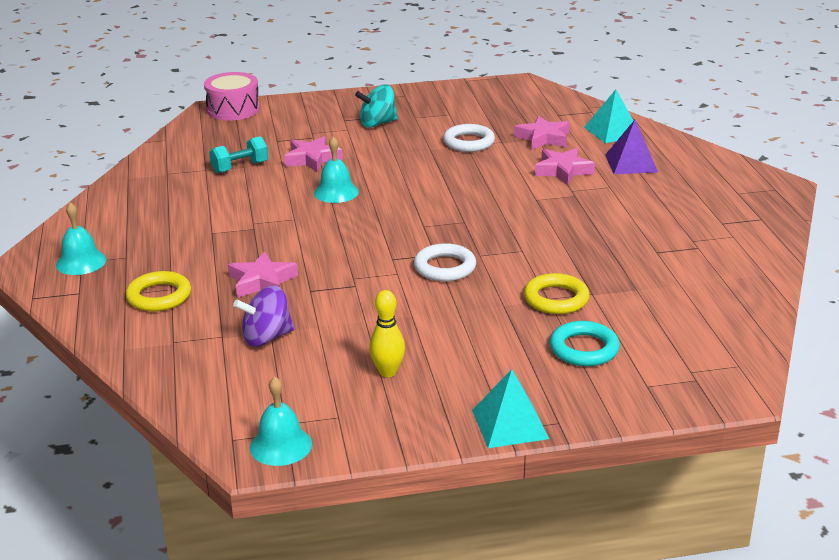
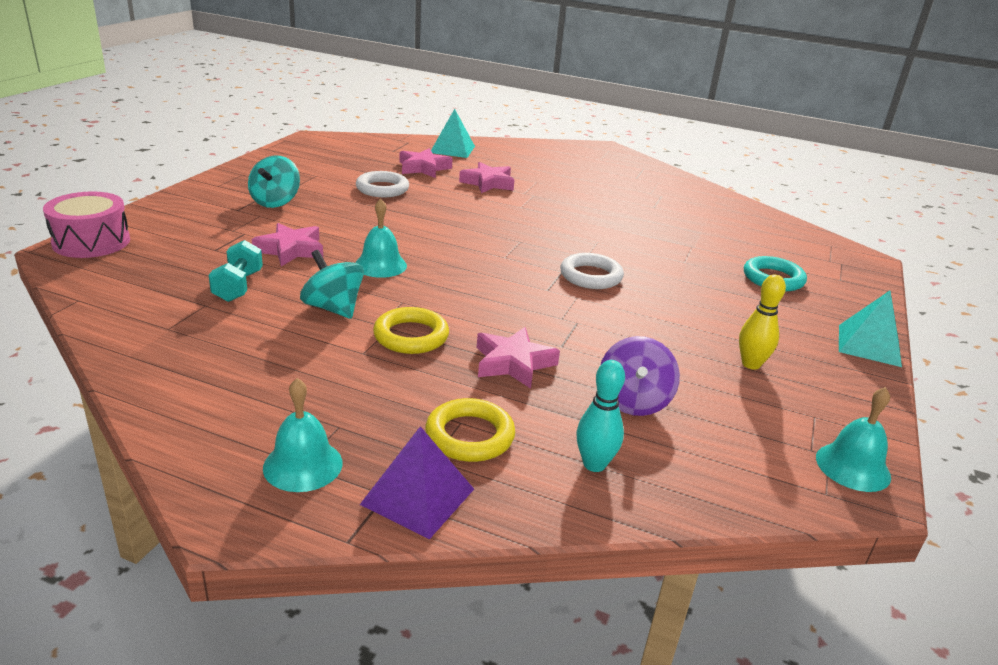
camera: 60 degrees left, 0 degrees up
(173, 344) = (594, 464): none -> turquoise bowling pin
(253, 203) = (333, 308): none -> turquoise spinning top
(556, 299) = (689, 259): yellow ring -> yellow ring (411, 336)
(631, 163) = (511, 164): purple pyramid -> purple pyramid (417, 496)

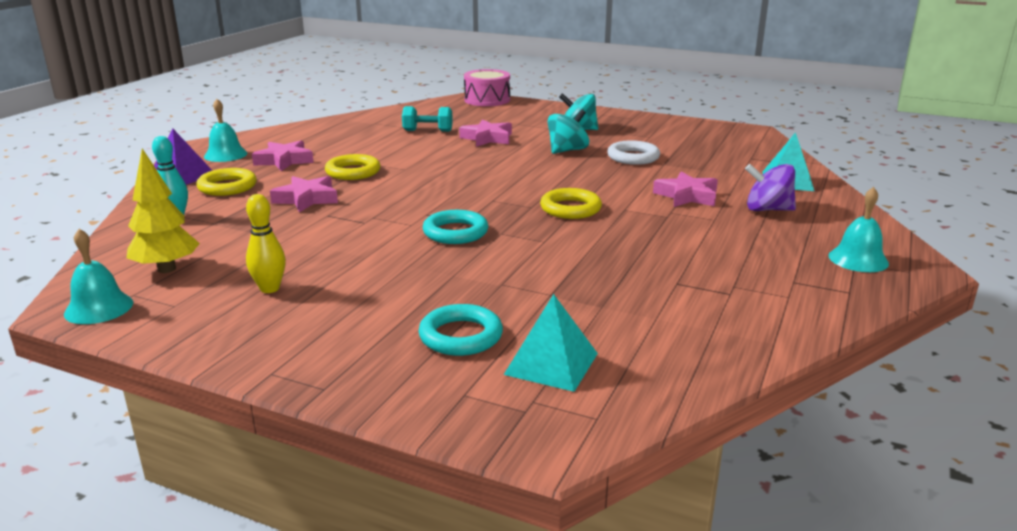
camera: 95 degrees right, 5 degrees down
(333, 308) = (395, 152): turquoise spinning top -> turquoise spinning top (567, 150)
(380, 265) = (466, 161): turquoise bell -> turquoise bell (858, 259)
(423, 168) = (708, 170): pink star -> pink star (284, 161)
(523, 226) = (570, 208): none -> yellow ring
(591, 276) = (455, 232): white ring -> turquoise ring
(633, 401) = (238, 234): purple spinning top -> purple spinning top (767, 209)
(745, 438) = (166, 269): none -> yellow tree
(869, 345) = (281, 370): turquoise pyramid -> turquoise pyramid (551, 363)

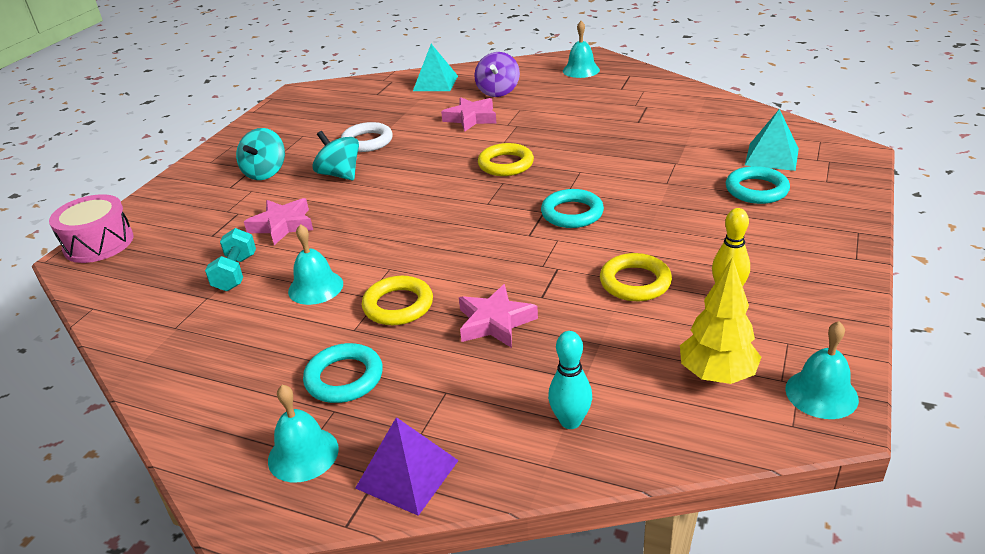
camera: 90 degrees left, 10 degrees up
(227, 187) = (454, 405): yellow ring -> yellow ring (635, 282)
(284, 161) = (344, 378): pink star -> turquoise ring
(394, 150) = (315, 287): none -> turquoise bell

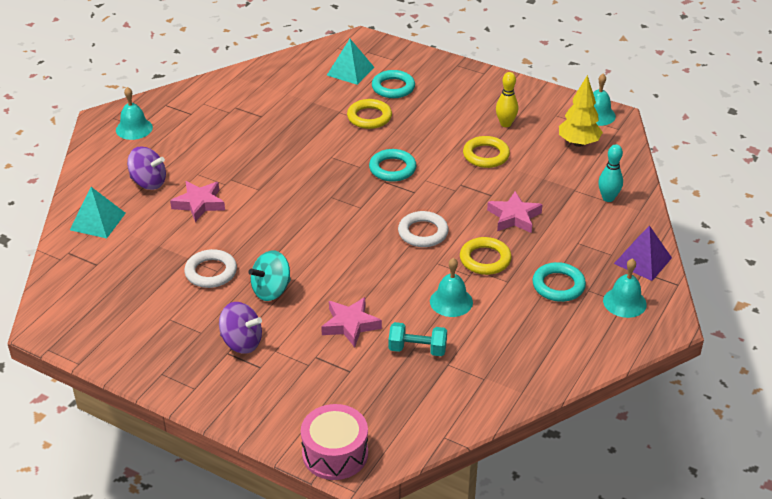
camera: 85 degrees left, 5 degrees up
(265, 172) = (242, 342): turquoise spinning top -> purple spinning top
(446, 251) = (423, 233): none -> white ring
(506, 164) = (301, 192): yellow ring -> yellow ring (369, 117)

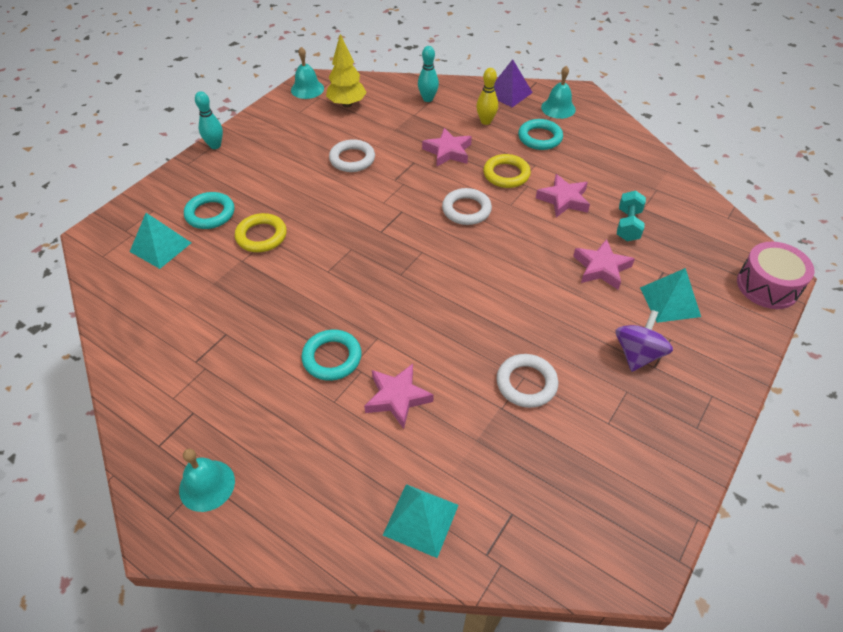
camera: 85 degrees left, 10 degrees up
(148, 182) = (342, 458): purple spinning top -> none
(271, 290) = (555, 328): turquoise spinning top -> none
(307, 371) = (669, 302): none -> turquoise pyramid
(392, 169) = (360, 224): turquoise ring -> turquoise ring (332, 358)
(451, 301) = (563, 200): turquoise bell -> pink star
(486, 155) = (352, 159): yellow ring -> white ring
(487, 75) = (215, 145): none -> turquoise bowling pin
(505, 124) = (304, 142): yellow bowling pin -> yellow bowling pin (486, 121)

